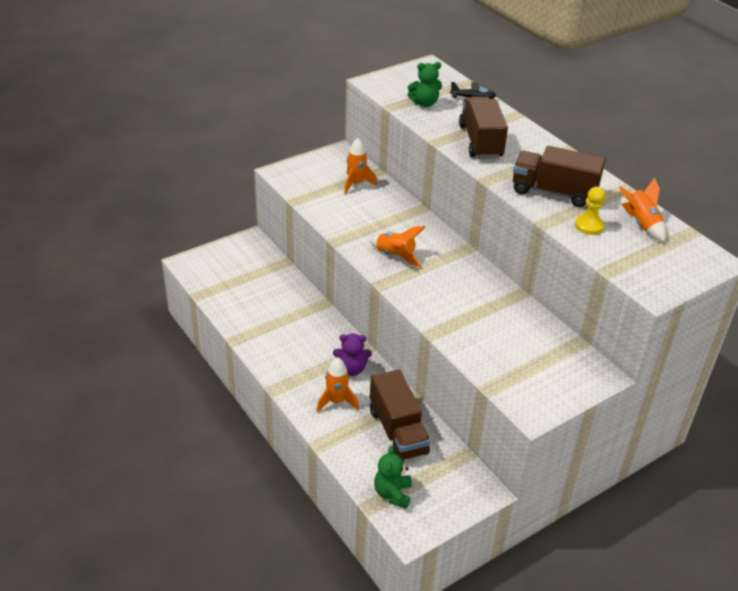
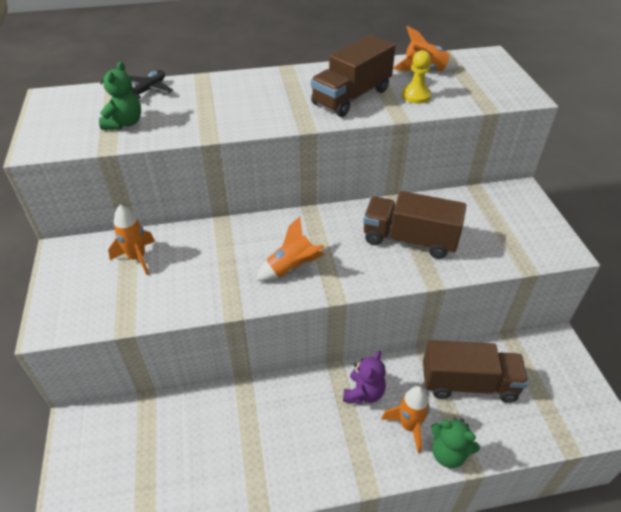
camera: 65 degrees left, 5 degrees up
(392, 493) = (554, 420): green teddy bear -> green teddy bear (448, 453)
(480, 142) = (233, 110): brown truck -> brown truck (409, 240)

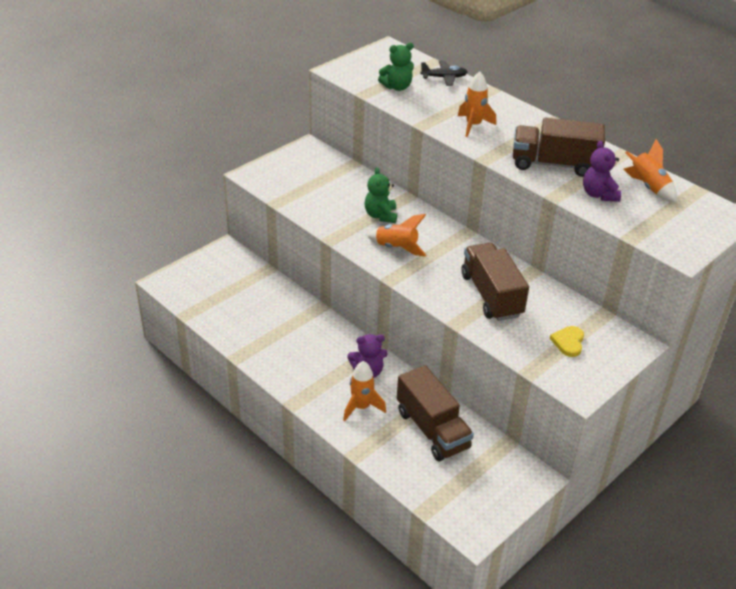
camera: 55 degrees right, 5 degrees down
(137, 258) = (335, 178): orange rocket -> orange rocket (473, 125)
(416, 96) = (599, 194): yellow pawn -> purple teddy bear
(448, 453) = (357, 437): green teddy bear -> green teddy bear (381, 215)
(500, 225) = (568, 342): none -> yellow heart

